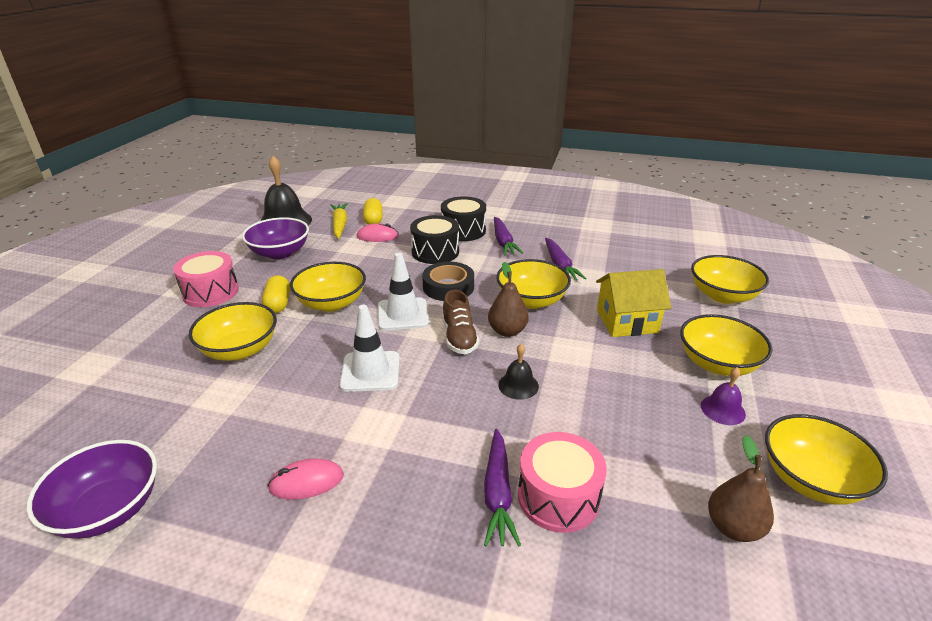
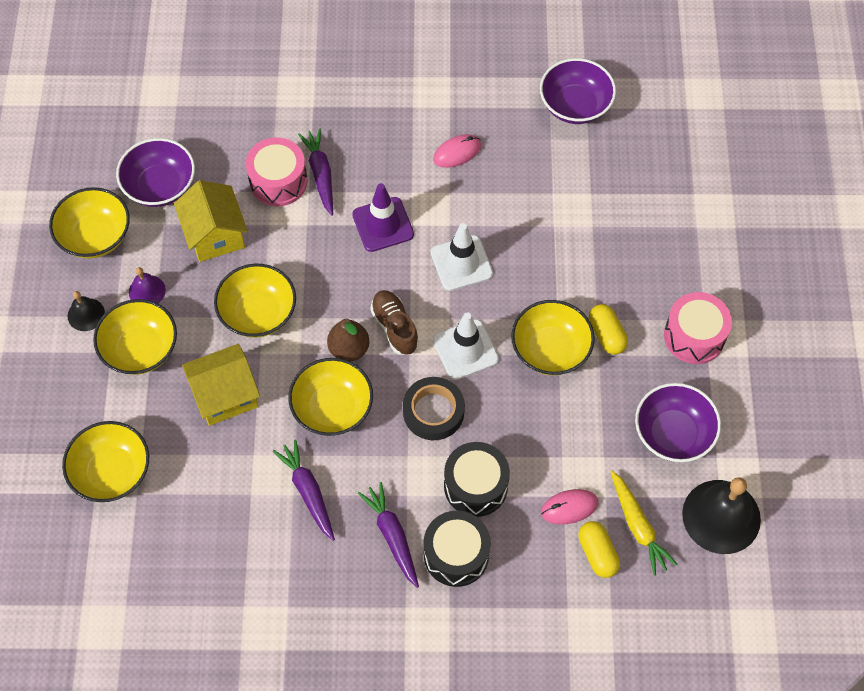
camera: 165 degrees right, 30 degrees up
(240, 350) = (597, 261): yellow bowl -> yellow bowl (258, 313)
(437, 421) = (383, 224): none -> purple traffic cone
(518, 385) = (324, 278): black bell -> black bell (86, 314)
(645, 450) = (215, 234): none -> yellow house
(733, 527) = (160, 186): brown pear -> purple bowl

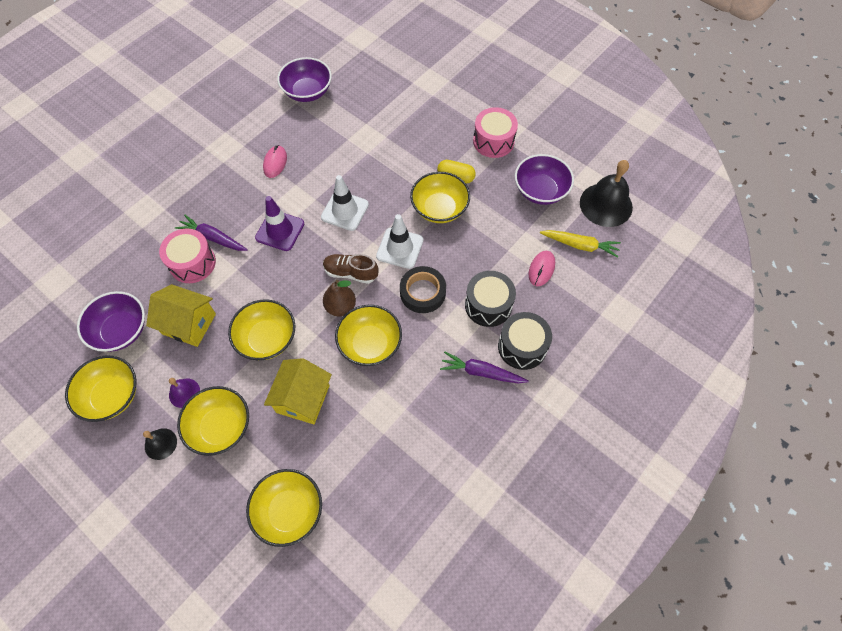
camera: 50 degrees left, 0 degrees up
(308, 492) = (412, 398): purple carrot -> none
(597, 553) = (580, 276): yellow capsule -> none

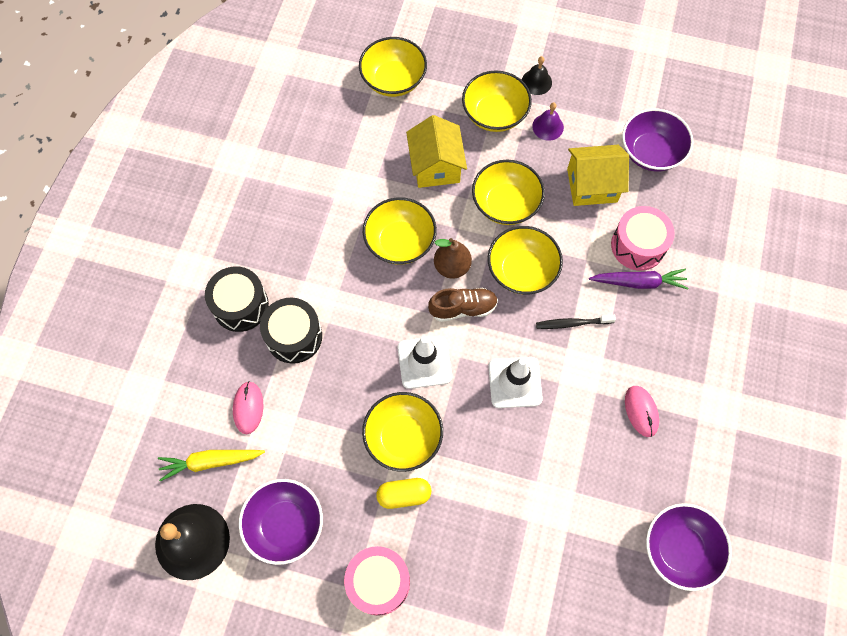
camera: 155 degrees right, 5 degrees up
(112, 396) = (610, 98): yellow bowl -> yellow bowl (522, 270)
(280, 231) = (572, 323): purple traffic cone -> black toothbrush
(422, 292) = (372, 320): black tape -> none
(481, 372) = (274, 261): purple carrot -> none

